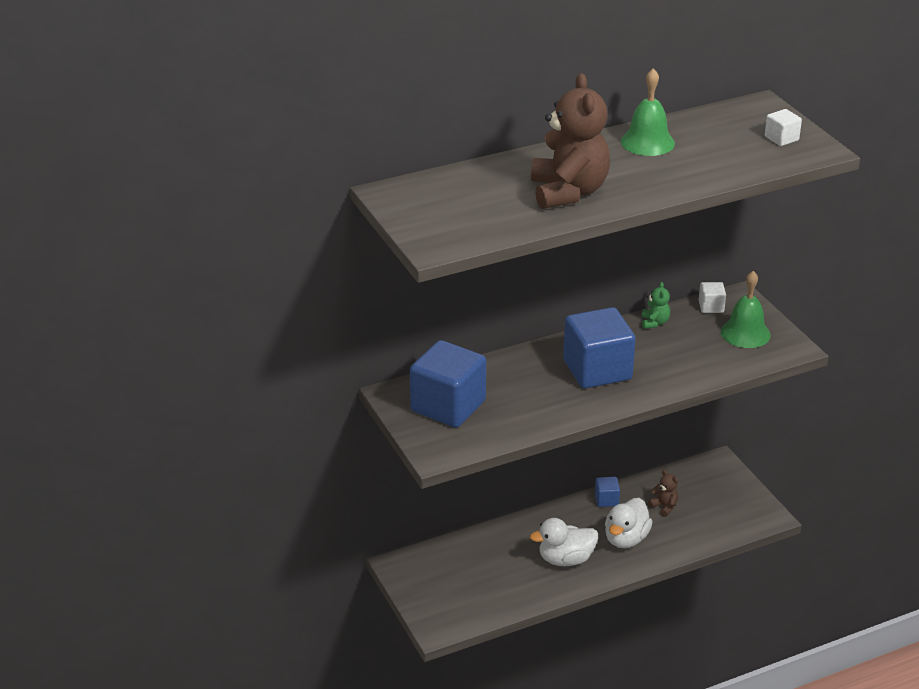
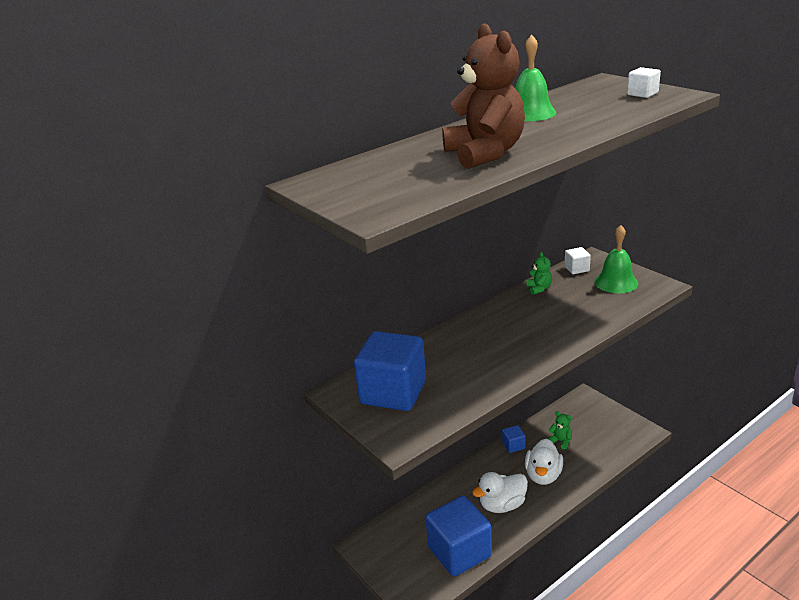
camera: 10 degrees left, 5 degrees down
(597, 370) = (512, 334): blue cube -> blue cube (459, 552)
(664, 506) = (560, 441): brown teddy bear -> green teddy bear

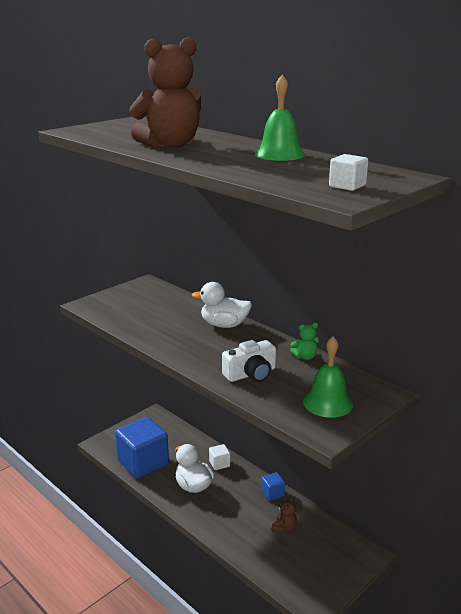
camera: 80 degrees right, 5 degrees down
(393, 392) = (142, 300): blue cube -> none
(543, 475) = (232, 513): white duck -> white duck (224, 325)
(560, 441) = (284, 528): green teddy bear -> brown teddy bear
(574, 316) = (251, 374): none -> white camera
(576, 269) = (354, 379): white cube -> white cube (219, 464)

